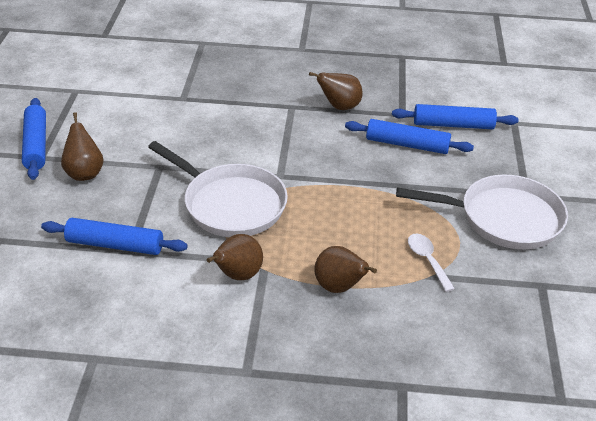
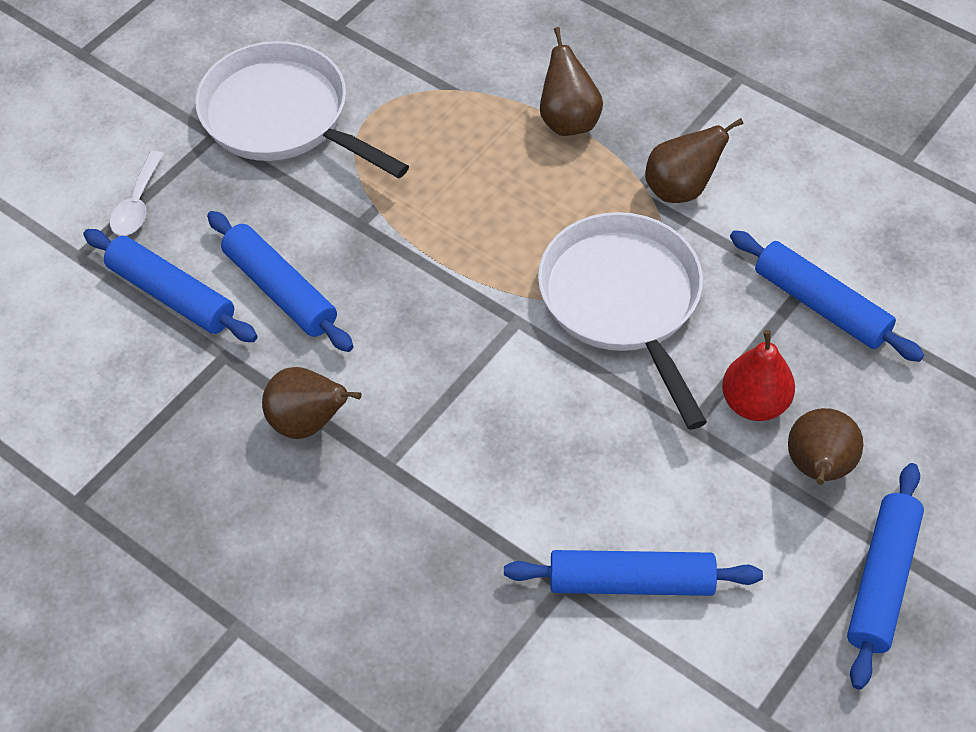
camera: 145 degrees left, 15 degrees up
(131, 187) = (754, 403): none -> red pear
(154, 108) = (631, 581): none -> blue rolling pin
(427, 260) = (434, 107): white spoon -> white spoon (137, 204)

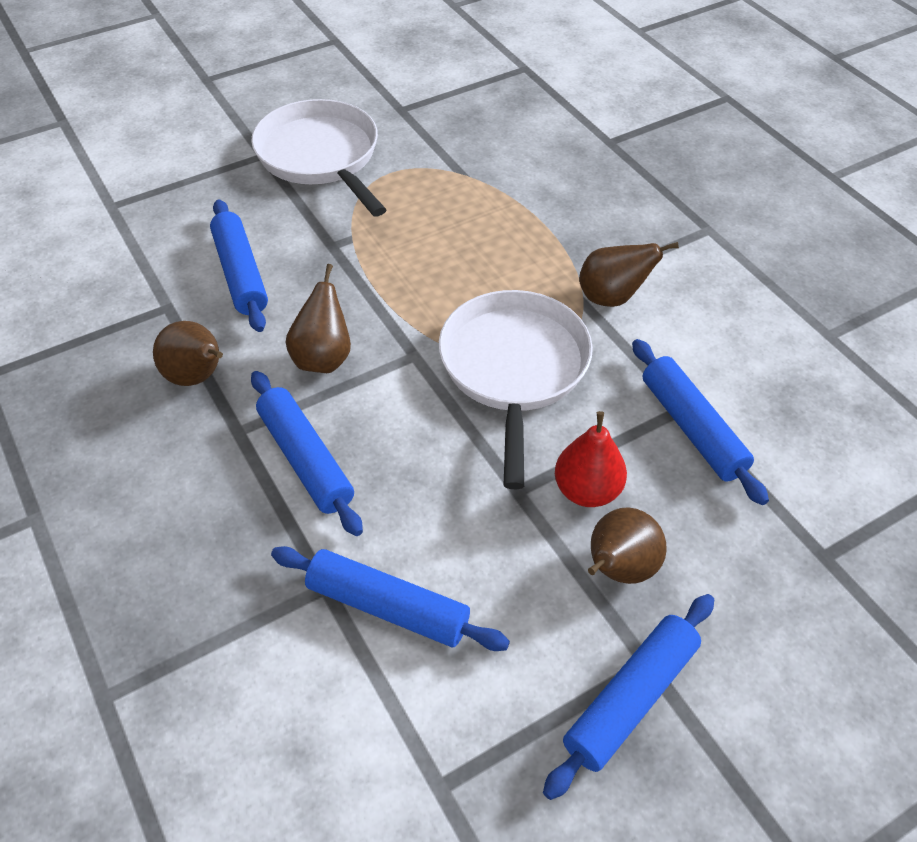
camera: 20 degrees right, 5 degrees down
(137, 204) = (177, 184): white spoon -> none
(172, 295) = (158, 252): blue rolling pin -> blue rolling pin (305, 460)
(568, 121) = (543, 221): brown pear -> brown pear (323, 358)

